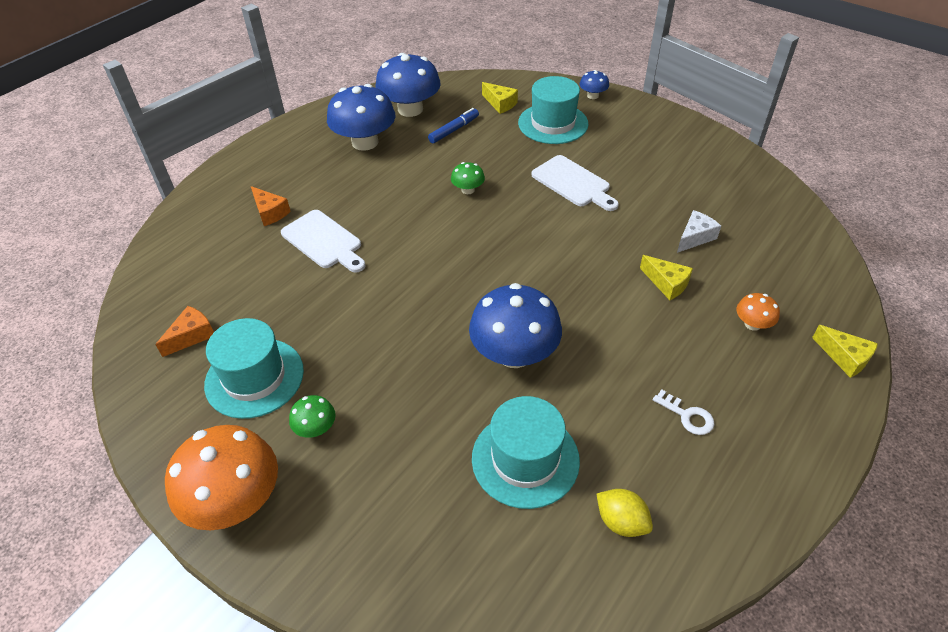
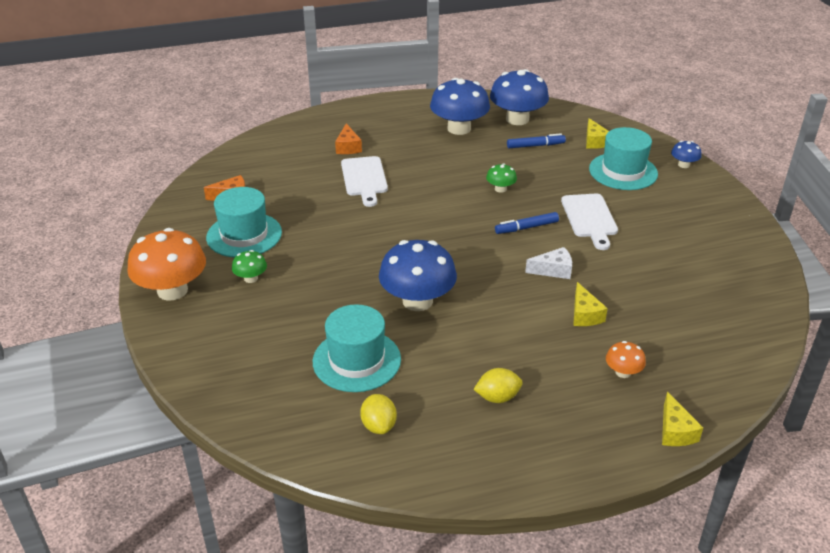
camera: 35 degrees right, 10 degrees down
(531, 219) = (526, 228): none -> blue marker
(687, 416) = (497, 397): white key -> yellow lemon
(695, 237) = (648, 297): white cheese -> white cheese (553, 270)

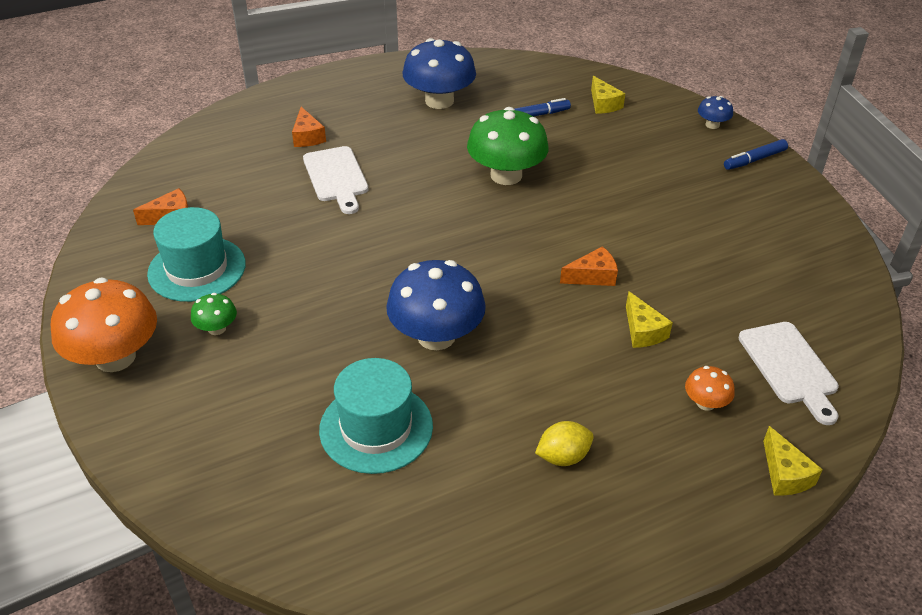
camera: 10 degrees left, 5 degrees up
(379, 426) = (423, 517): yellow lemon -> none
(500, 189) = (506, 175): green mushroom -> green mushroom, size x2.14
(517, 119) = (506, 83): blue mushroom -> none
(526, 228) = (548, 223): blue marker -> blue marker (754, 160)
(553, 270) = (593, 276): white cheese -> orange cheese
(589, 218) = (620, 203): white cutting board -> white cutting board (790, 367)
(623, 171) = (645, 139): turquoise hat -> none

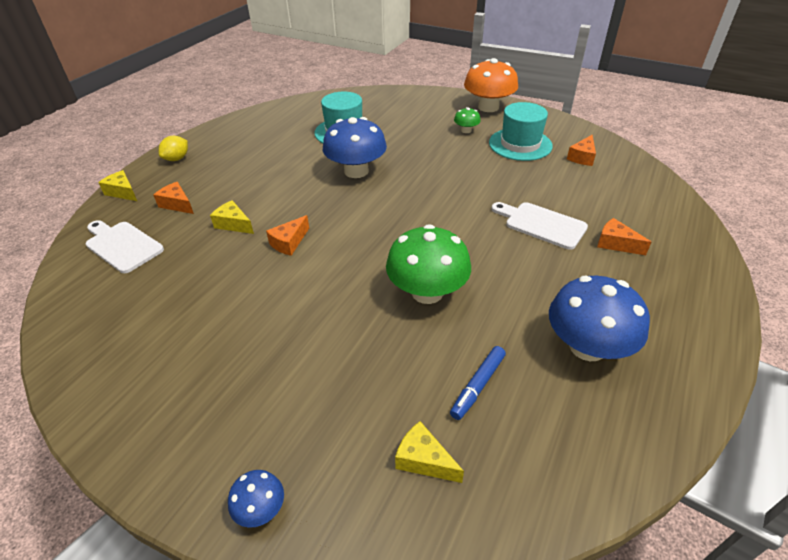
camera: 145 degrees right, 0 degrees up
(563, 457) = (247, 155): yellow lemon -> yellow lemon (177, 159)
(705, 403) = (177, 204): orange mushroom -> orange cheese
(754, 160) = (184, 463): blue marker -> none

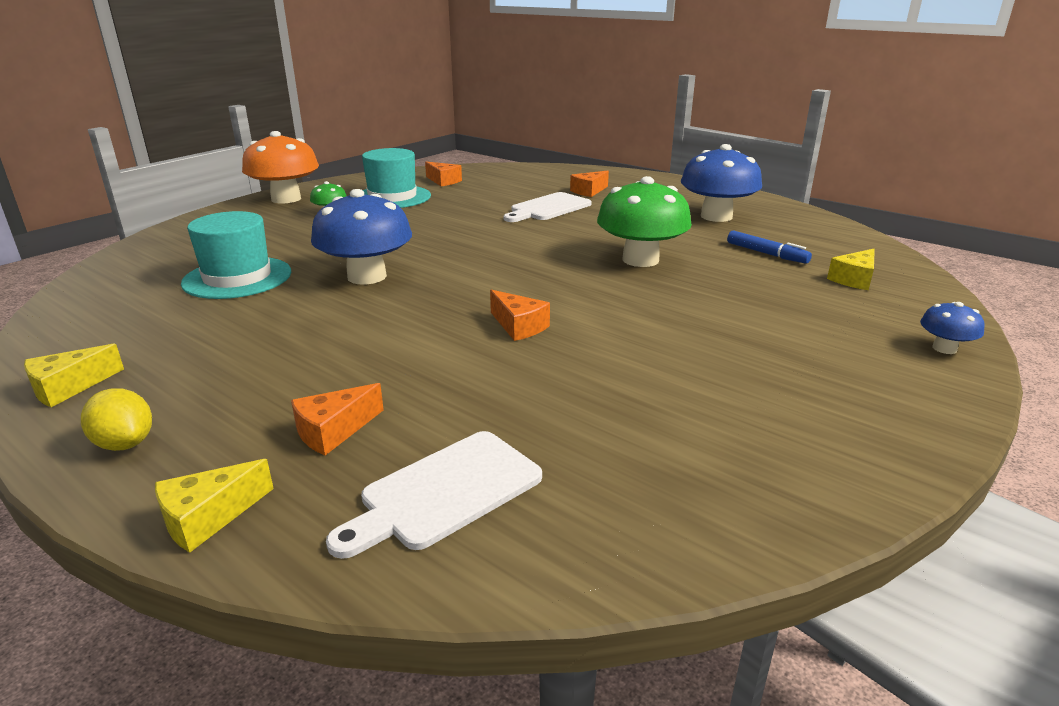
camera: 80 degrees left, 15 degrees down
(233, 224) = (445, 369): yellow cheese -> yellow cheese (69, 387)

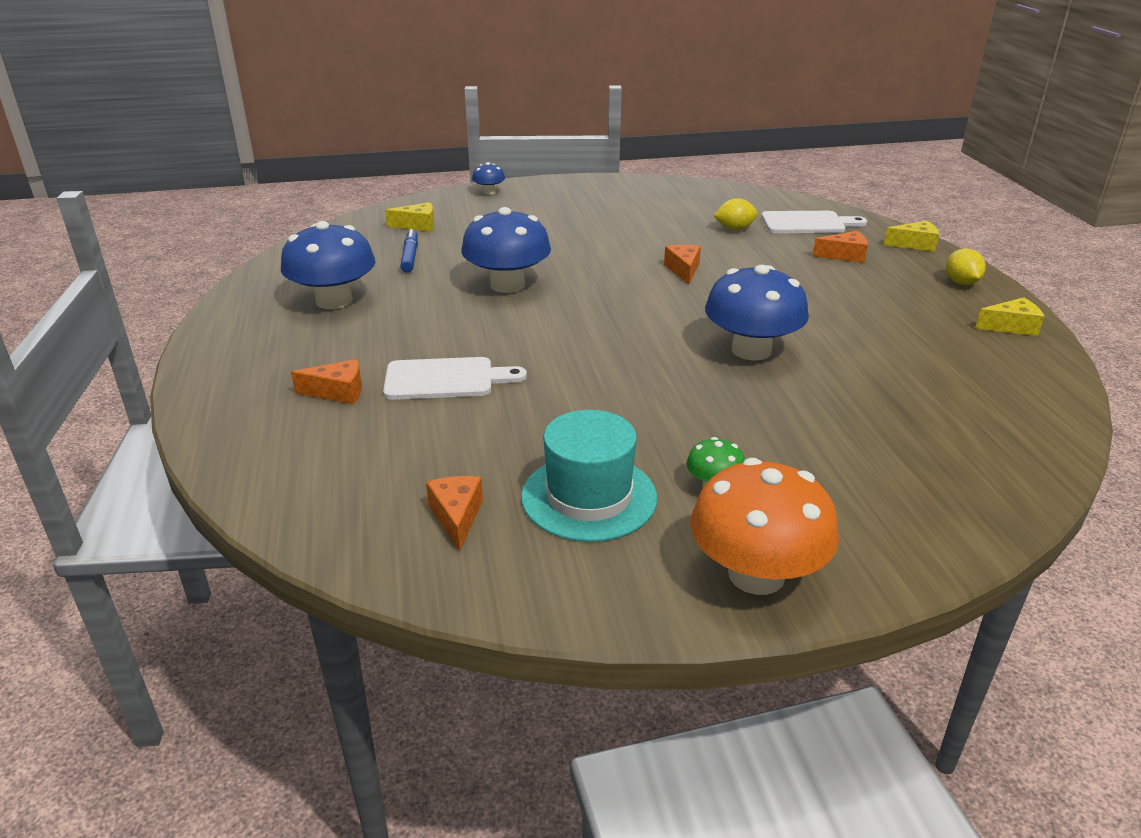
camera: 140 degrees left, 5 degrees up
(237, 278) = (878, 394): turquoise hat -> none
(545, 420) = (734, 229): none -> yellow lemon
(640, 260) = (507, 285): green mushroom -> blue mushroom

